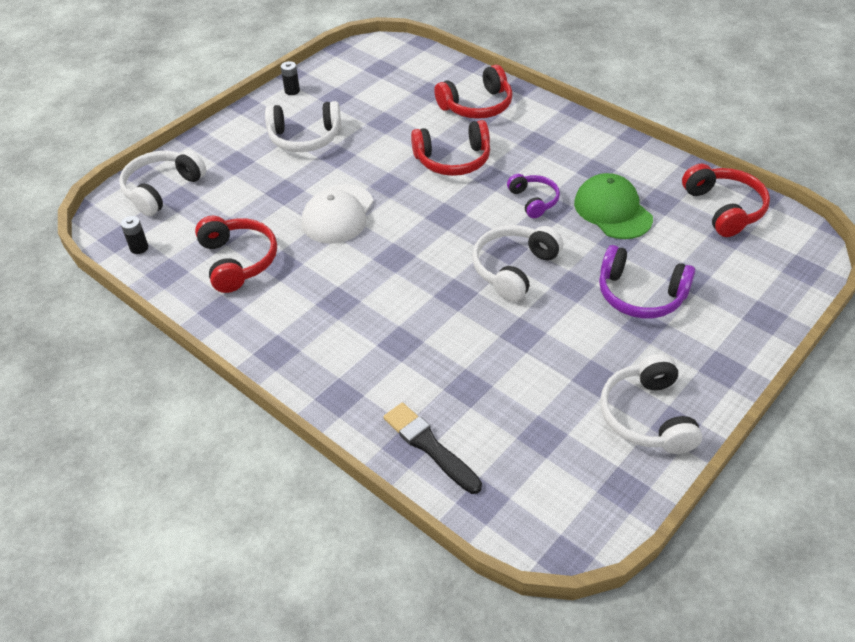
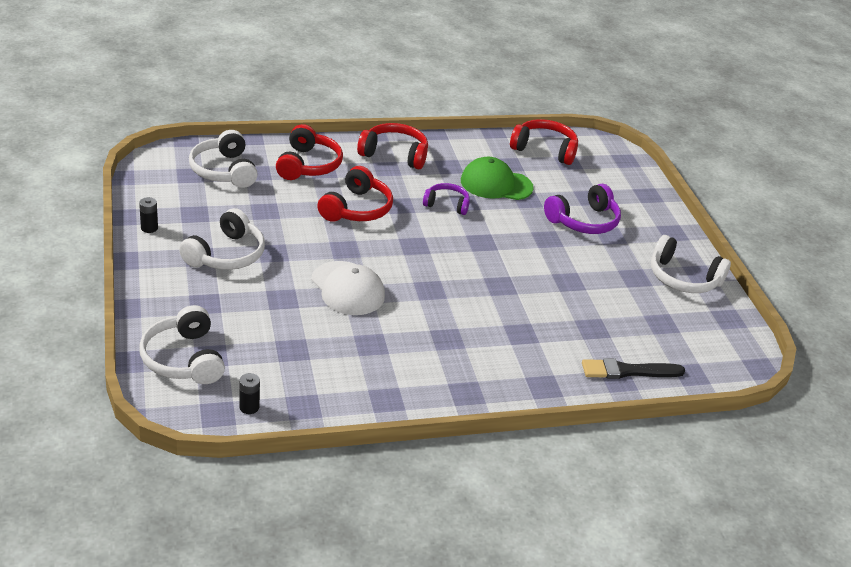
camera: 60 degrees left, 10 degrees down
(238, 261) = (338, 362): red headphones -> red headphones (394, 154)
(514, 269) = (504, 250): white headphones -> white headphones (224, 171)

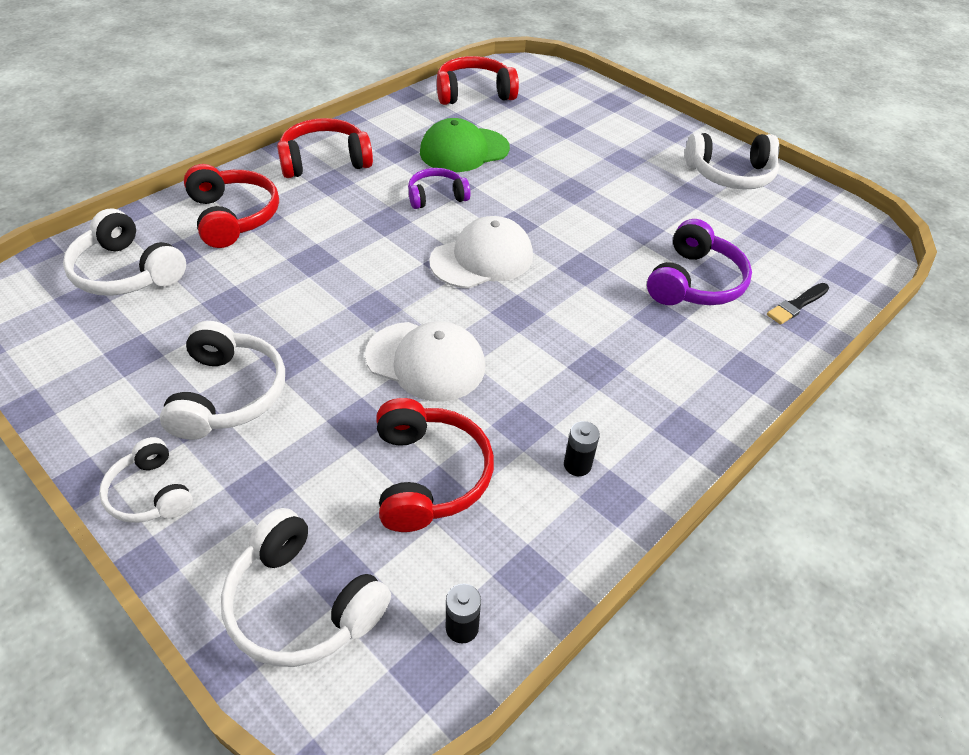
camera: 30 degrees left, 10 degrees up
(149, 228) = (81, 409): black battery -> black battery (577, 465)
(153, 280) = (150, 493): none -> white headphones
(356, 209) = (341, 247): red headphones -> red headphones (429, 475)
(439, 252) = (482, 258): none -> white cap
(584, 221) = (586, 154): purple headphones -> purple headphones (694, 282)
(628, 371) = (797, 305): black brush -> black brush, size x0.66

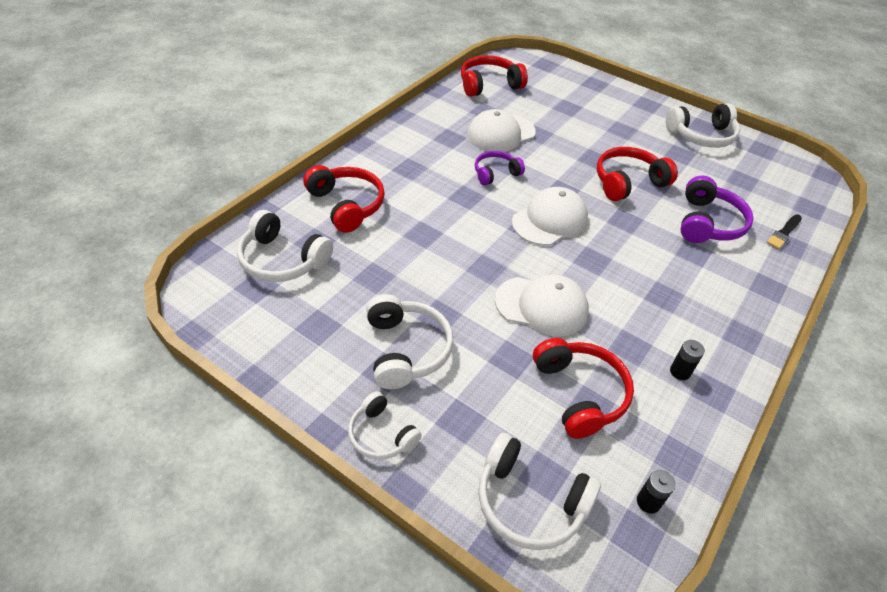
camera: 10 degrees left, 0 degrees up
(325, 161) = (398, 152): red headphones -> red headphones (628, 182)
(464, 150) = (501, 133): green cap -> white cap

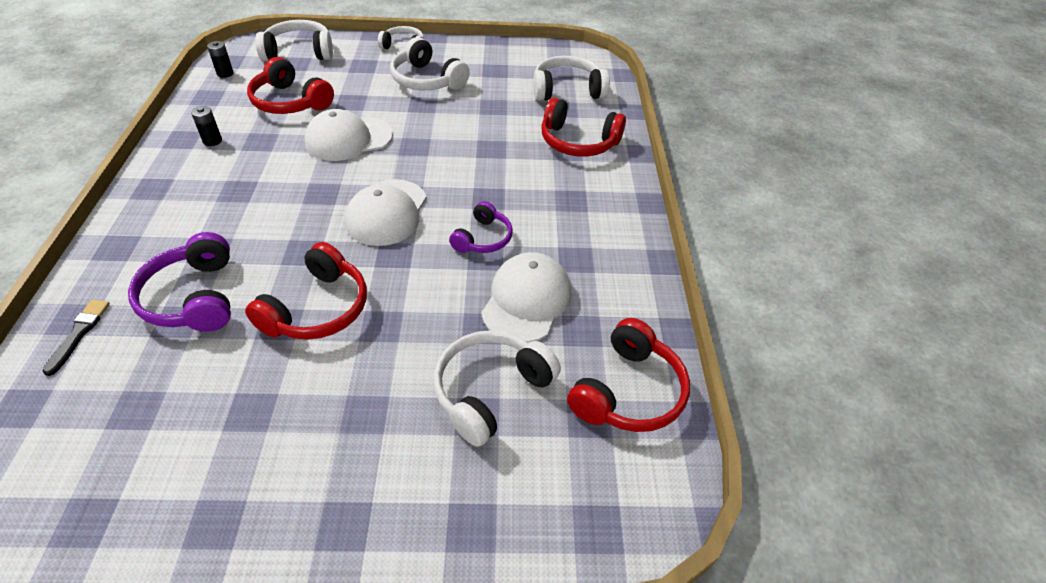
camera: 145 degrees right, 0 degrees up
(701, 136) = (215, 487): white headphones -> white headphones (491, 391)

